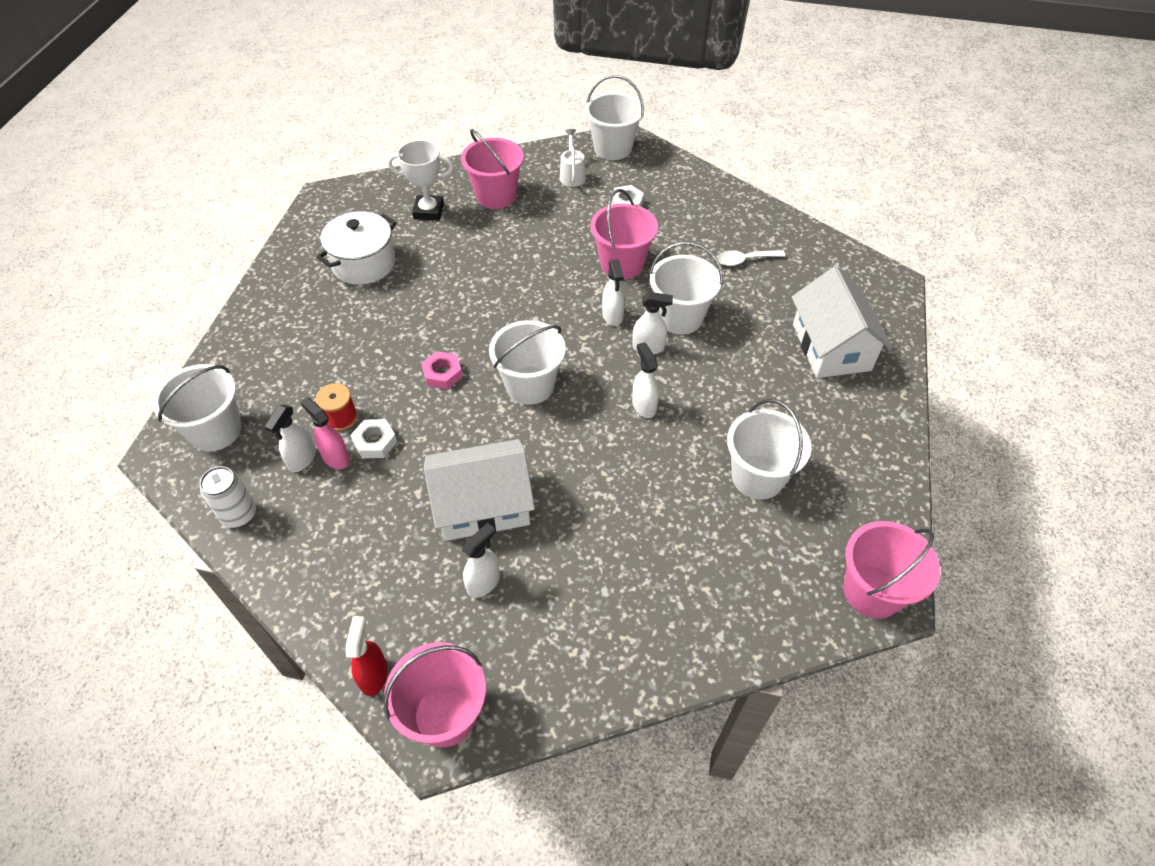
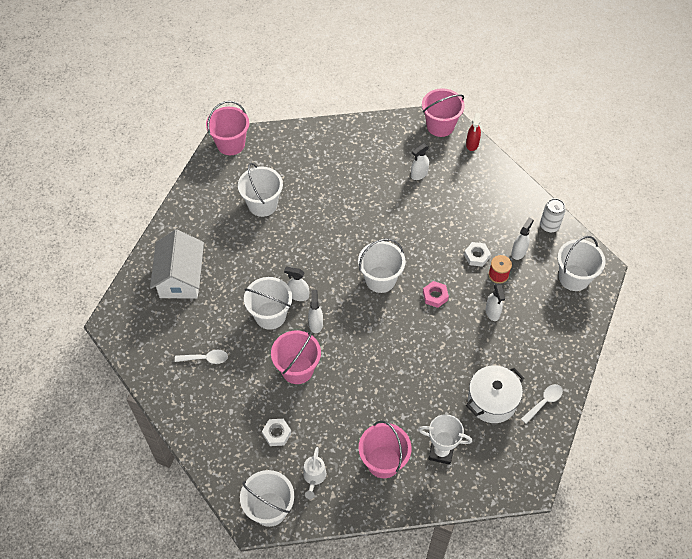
camera: 170 degrees left, 5 degrees up
(295, 271) = (544, 402): none -> white spoon
(336, 457) = (499, 250): pink spray bottle -> none
(483, 505) = (416, 211): white house -> none
(644, 406) = (313, 255): white spray bottle -> white spray bottle (492, 312)

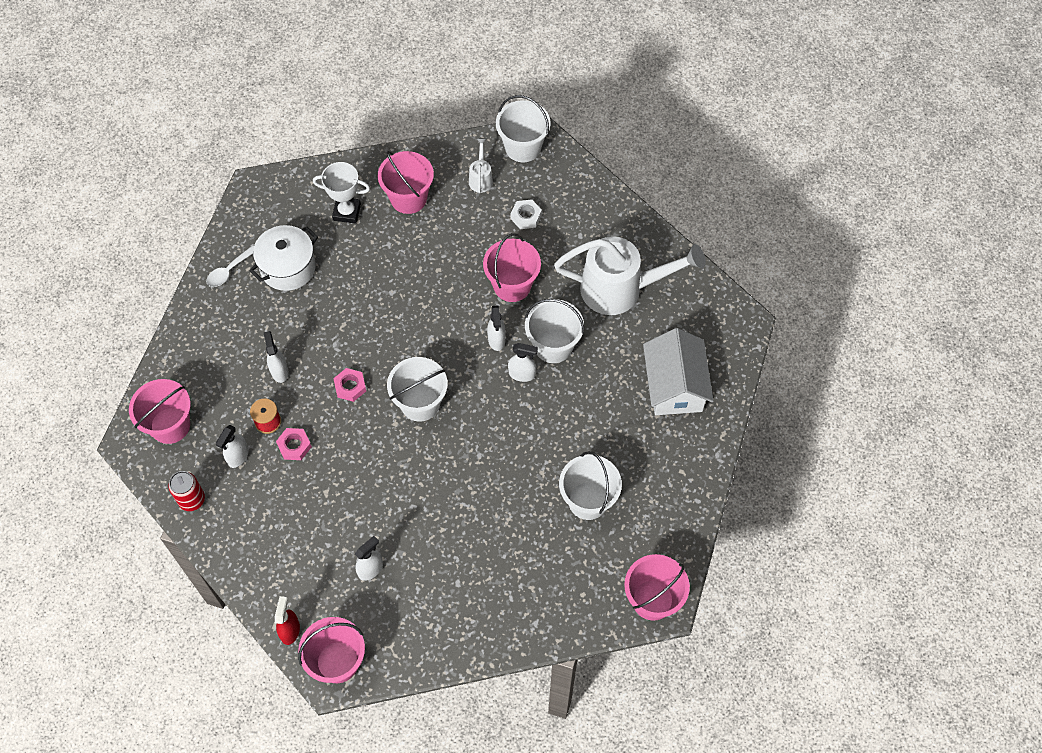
camera: 175 degrees right, 5 degrees up
(205, 358) = (620, 289): white spoon -> white watering can
(476, 256) = (294, 446): white nut -> pink nut
(549, 225) = (191, 499): white can -> red can
(574, 278) = (170, 425): white bucket -> pink bucket

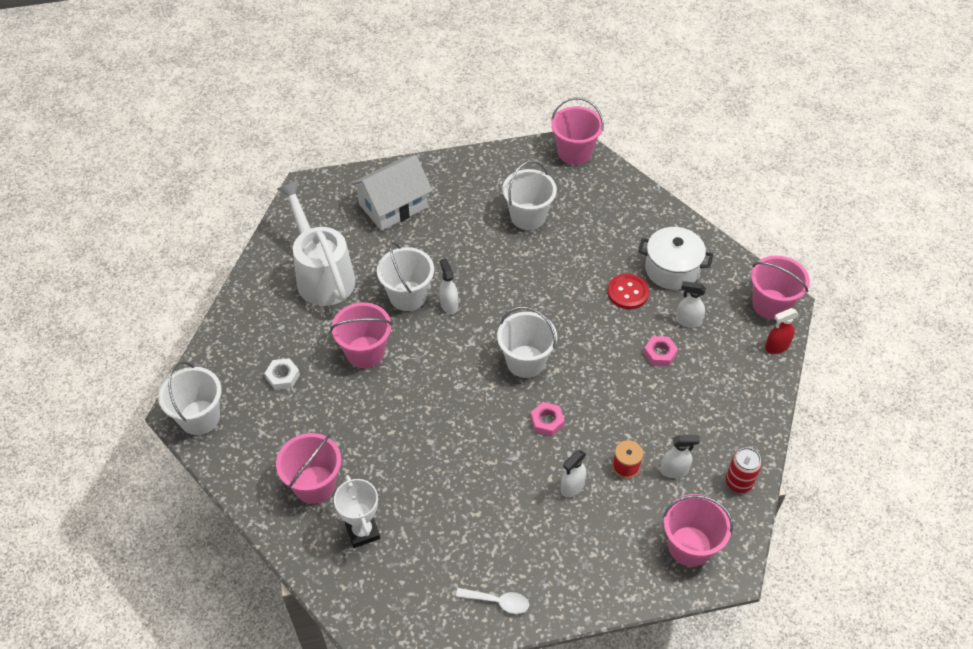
camera: 120 degrees left, 10 degrees down
(288, 267) = (459, 547): white pot -> white pot (672, 269)
(294, 446) = (631, 432): pink nut -> pink nut (660, 353)
(437, 536) = (627, 292): none -> red button
(481, 178) = (257, 434): white watering can -> none
(496, 340) = (428, 337): white spray bottle -> none

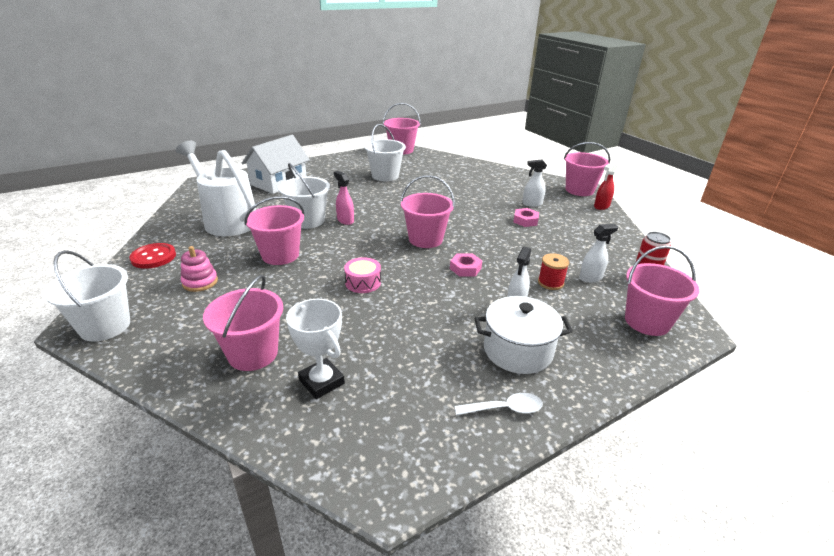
camera: 20 degrees left, 20 degrees down
(283, 376) = (200, 282): white nut -> pink stacking toy
(434, 416) = (363, 282): none -> pink drum
(449, 304) = (345, 220): white spray bottle -> pink spray bottle
(525, 361) = (425, 239): white bucket -> pink bucket
(627, 292) = (479, 197): red button -> red button (153, 257)
(672, 269) = (501, 185): white pot -> white pot (518, 350)

